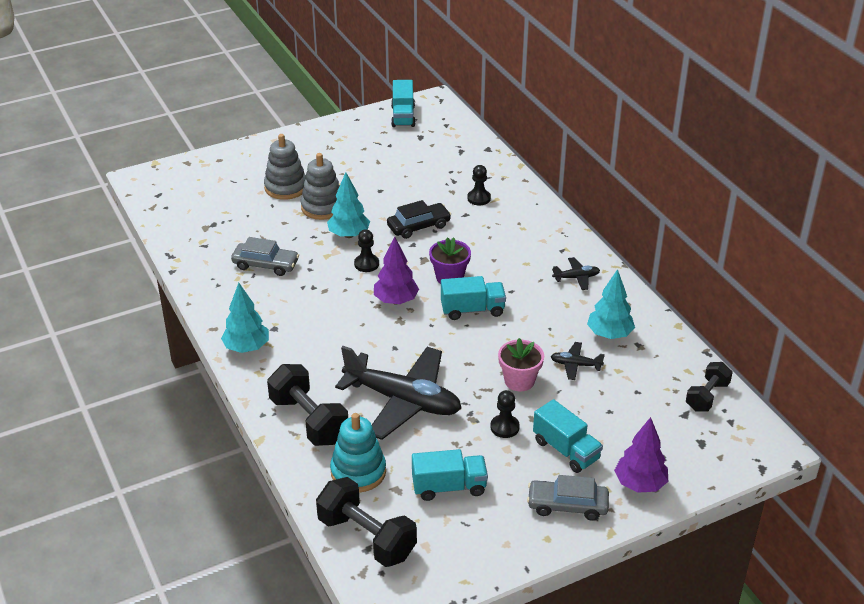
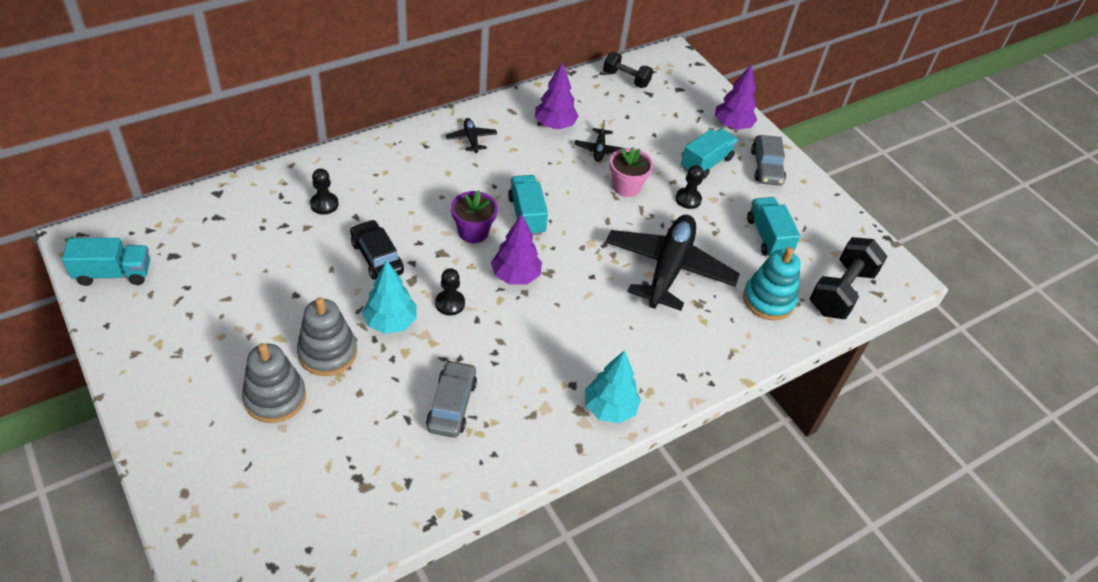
camera: 100 degrees left, 10 degrees up
(309, 420) = (711, 342): black dumbbell -> none
(609, 334) = (554, 125): turquoise tree -> purple tree

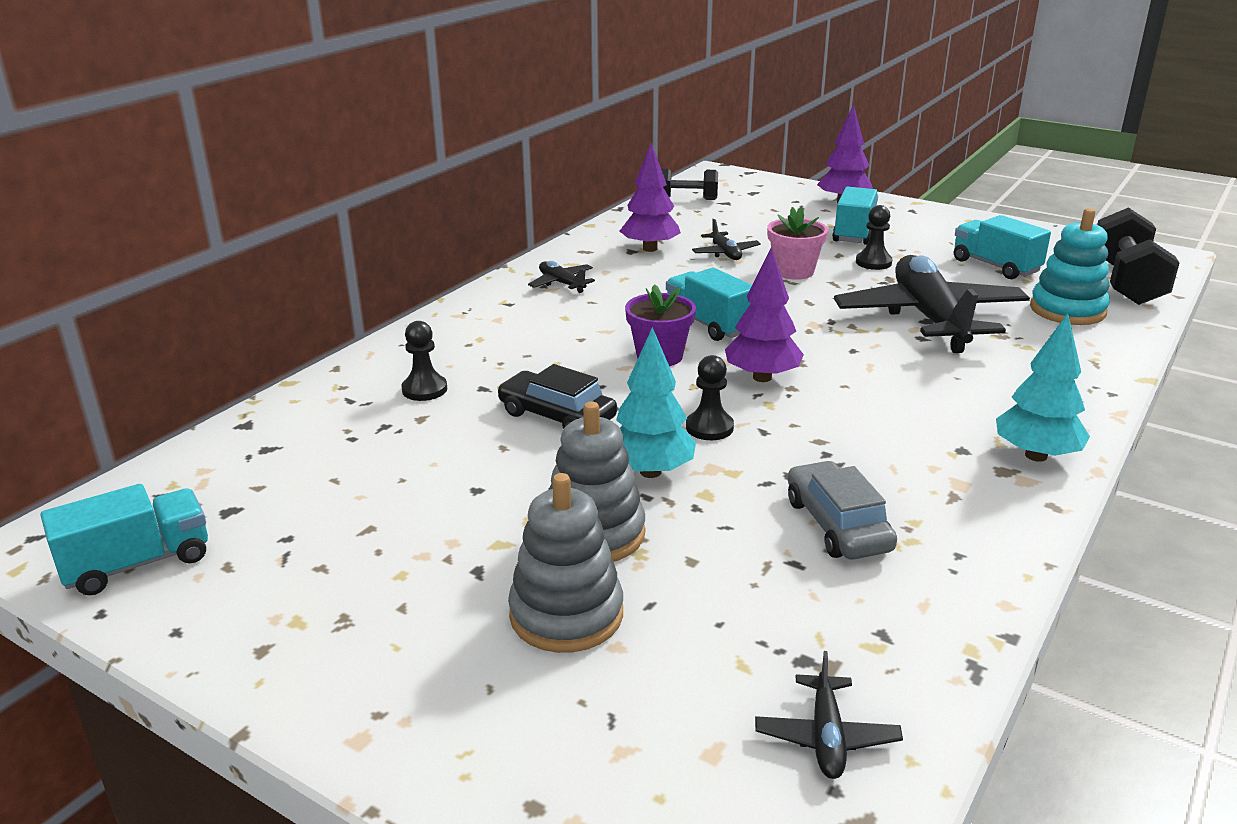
camera: 20 degrees left, 20 degrees down
(329, 522) = (826, 737): none -> black plane
(766, 167) = (919, 220): grey car -> none

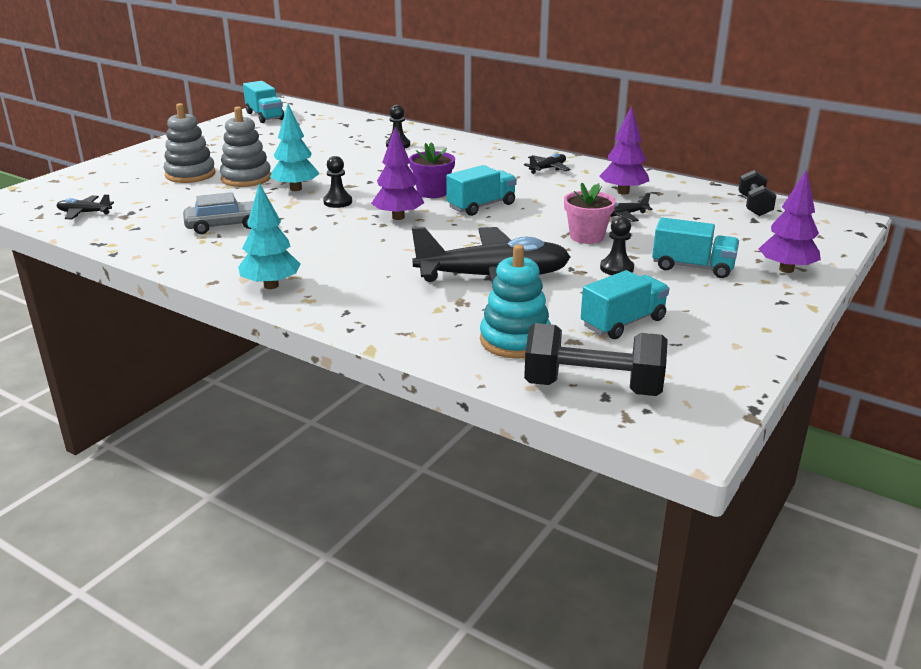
camera: 90 degrees right, 0 degrees up
(557, 416) = (361, 170): black car -> none

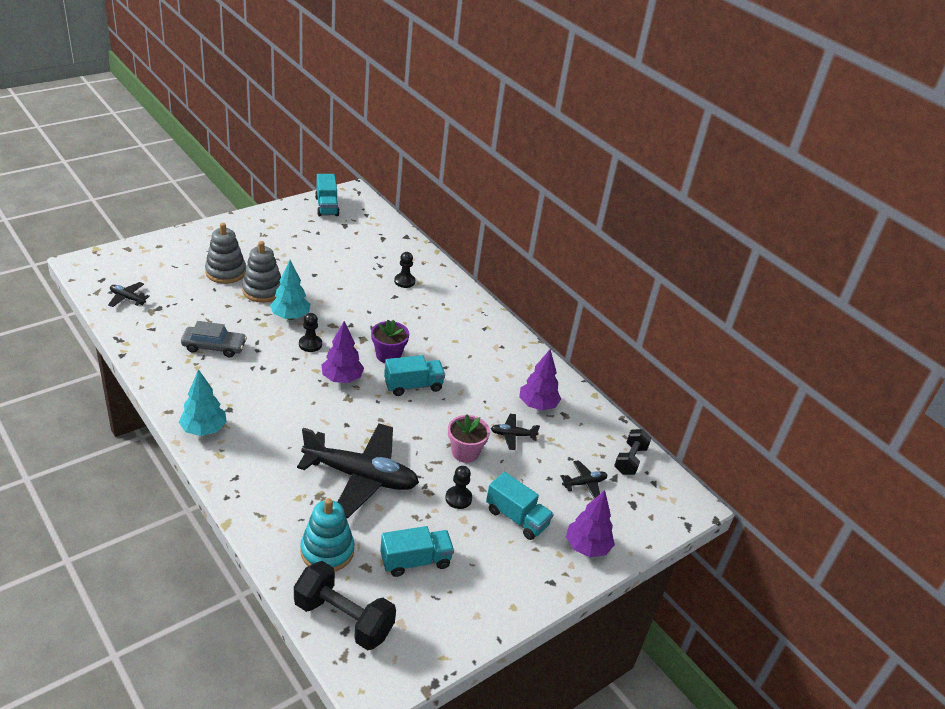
camera: 15 degrees right, 10 degrees up
(547, 169) = (501, 353): black plane -> black plane (584, 483)

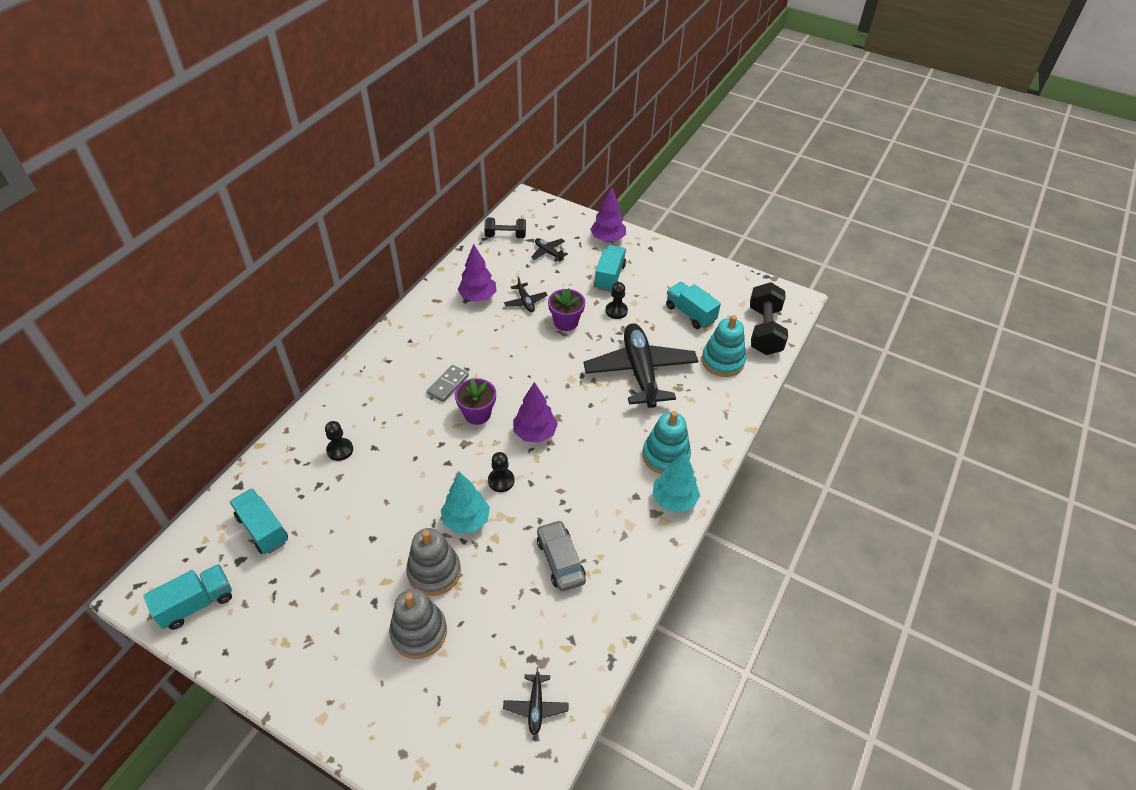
camera: 110 degrees left, 10 degrees up
(250, 446) = (665, 456): none -> turquoise stacking toy
(413, 386) = (508, 380): turquoise truck -> turquoise truck (263, 529)
(433, 350) = (448, 385): none -> grey domino
(465, 452) = (566, 322): pink flower pot -> purple flower pot

